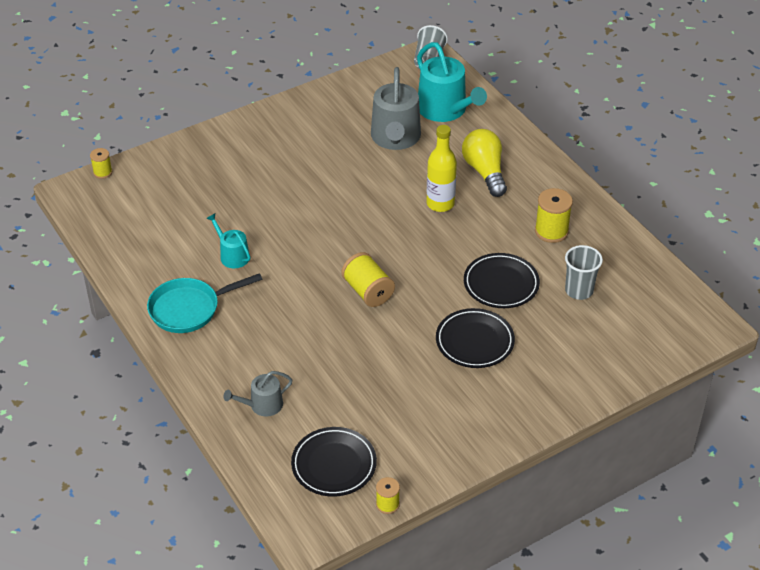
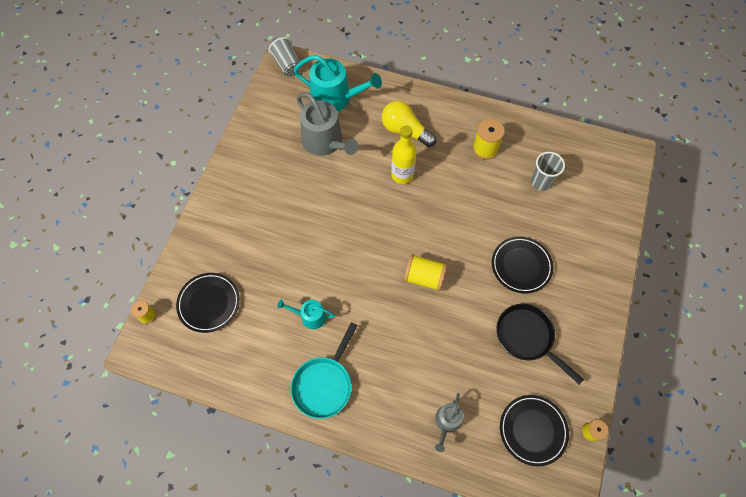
camera: 40 degrees left, 20 degrees up
(413, 397) = (527, 337): none -> black pan
(501, 284) = (494, 210): black plate -> black plate (209, 303)

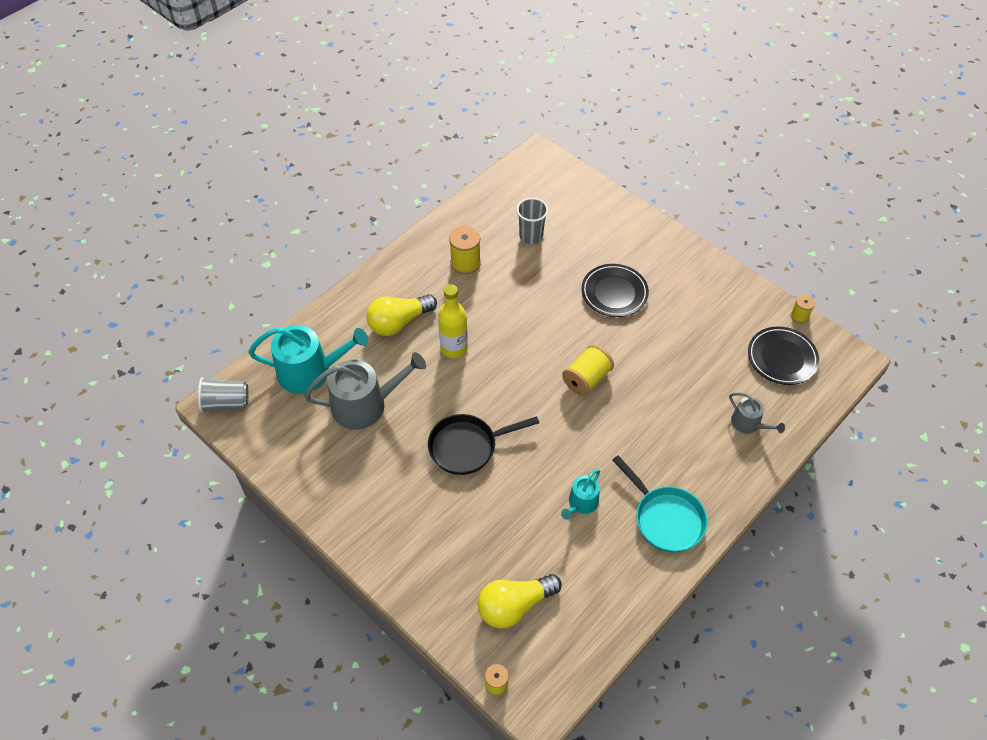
camera: 65 degrees left, 10 degrees down
(209, 303) = (514, 606): black plate -> yellow light bulb
(335, 98) = (310, 371): turquoise watering can -> turquoise watering can turned 45 degrees clockwise
(527, 337) = (690, 321): black pan -> black pan (467, 446)

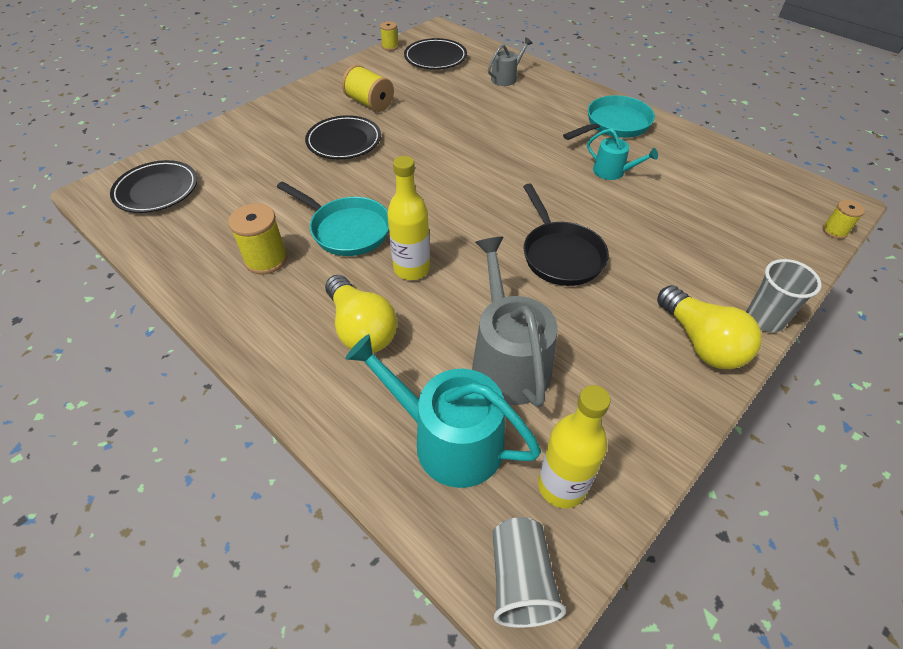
camera: 90 degrees left, 5 degrees down
(274, 427) = (561, 486): none -> yellow bottle
(310, 371) = (448, 440): turquoise watering can -> turquoise watering can turned 60 degrees counterclockwise
(497, 305) = (346, 229): none -> turquoise pan
(514, 606) = (745, 218): yellow light bulb -> yellow light bulb (701, 342)
(531, 236) = (238, 200): grey cup -> grey cup (764, 319)
(541, 187) = (156, 190): none -> black plate
(586, 379) = (459, 163): yellow spool -> yellow spool (369, 103)

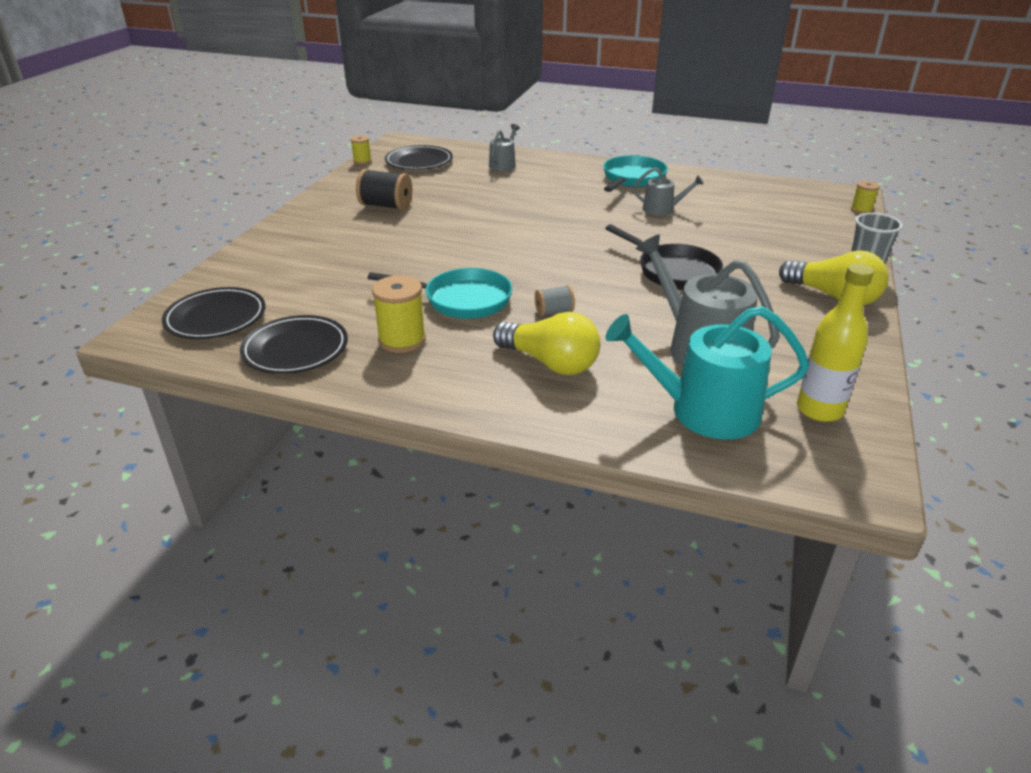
camera: 25 degrees left, 15 degrees down
(344, 141) = (389, 238): black plate -> black plate (295, 349)
(369, 103) = (386, 206): yellow spool -> black spool
(411, 269) = (554, 311): yellow bottle -> grey spool
(520, 580) = (846, 474): grey cup -> none
(612, 172) = (662, 209): turquoise watering can -> grey watering can

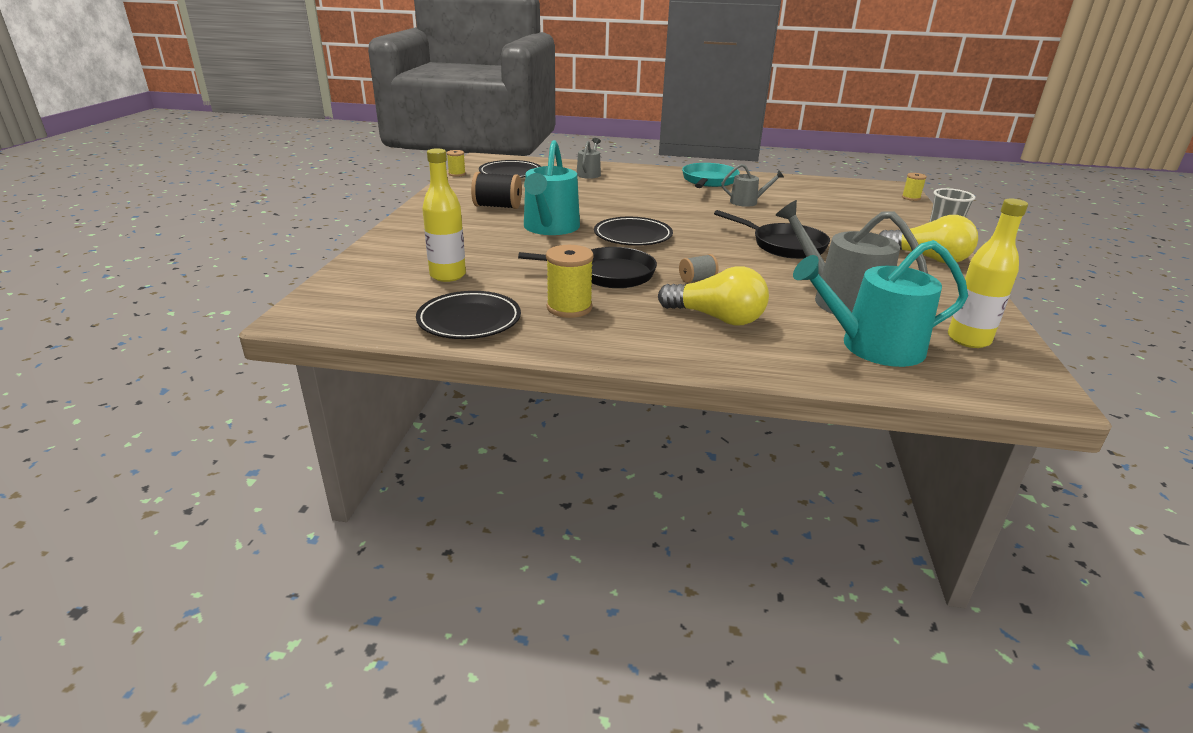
camera: 10 degrees left, 5 degrees down
(216, 318) = (375, 299): black plate -> black plate (633, 236)
(298, 293) = (448, 275): none -> yellow bottle
(428, 236) = (550, 228): none -> turquoise watering can
(461, 300) = (608, 274): turquoise pan -> black pan

